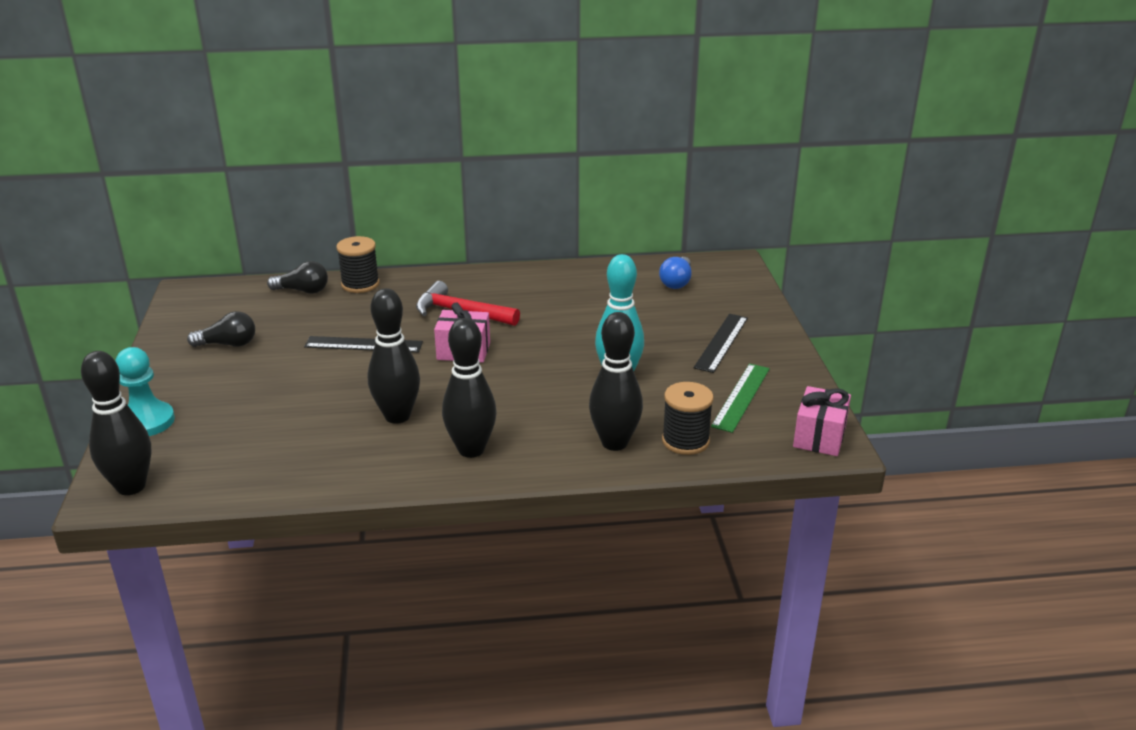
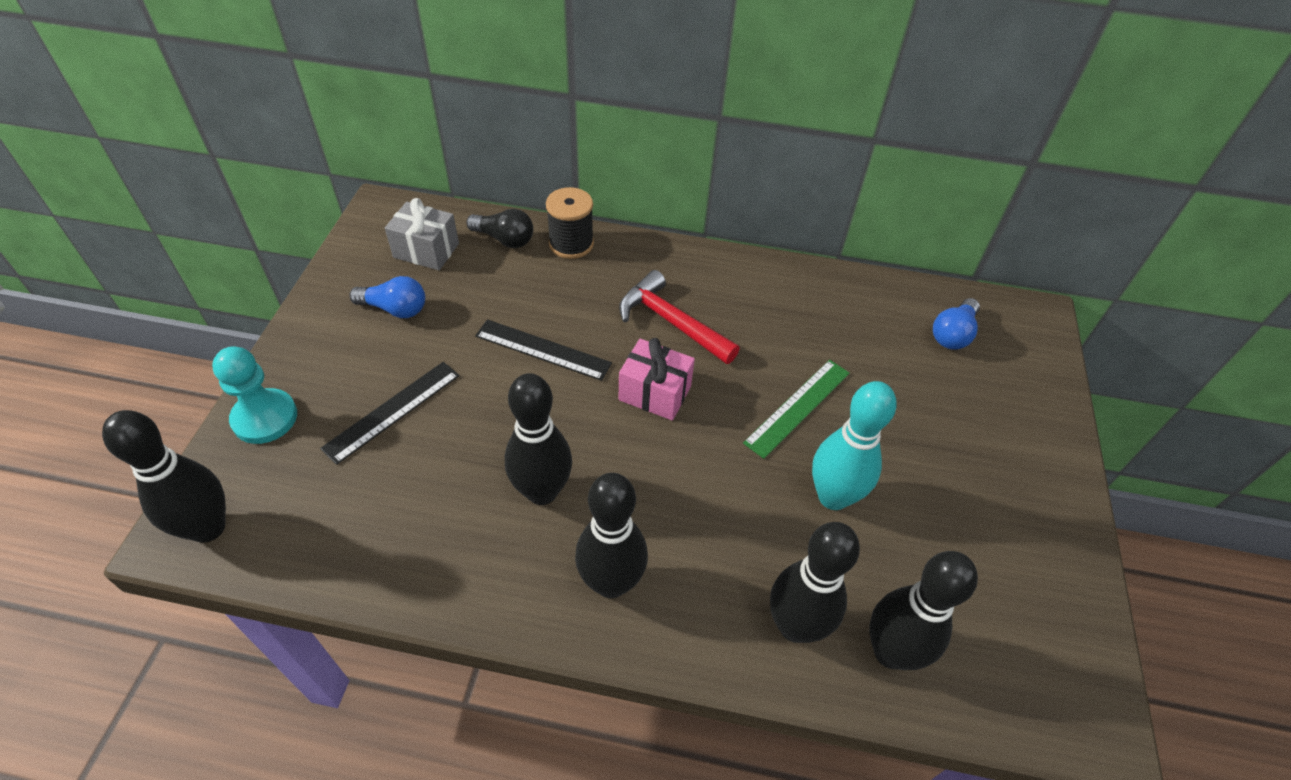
camera: 15 degrees right, 20 degrees up
(228, 344) = (395, 309): black light bulb -> blue light bulb
(238, 308) = (426, 250): none -> grey gift
(685, 441) = (890, 651): black spool -> black bowling pin
(721, 342) = (985, 465): black ruler -> black ruler (392, 411)
(741, 397) = (987, 583): green ruler -> green ruler (798, 407)
(819, 437) = (1081, 702): pink gift -> none

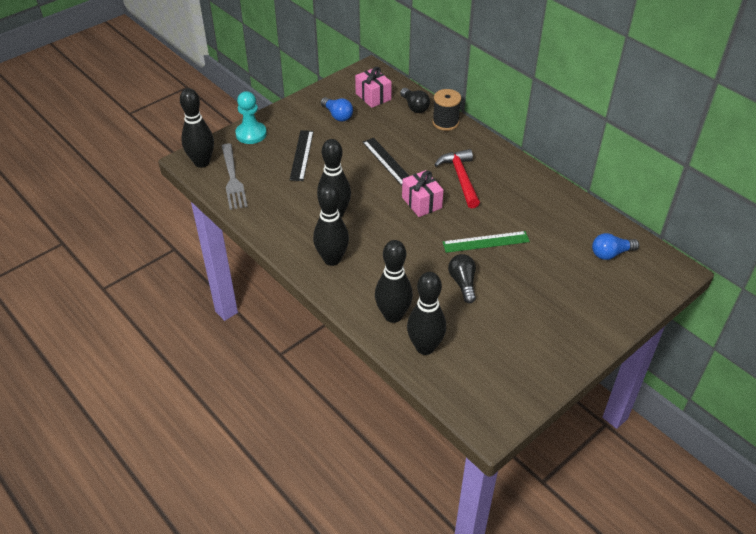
camera: 40 degrees right, 5 degrees down
(299, 527) = (232, 179): none -> grey fork
(392, 411) = (302, 155): black ruler -> black ruler turned 75 degrees counterclockwise
(426, 250) = (373, 96): grey gift -> pink gift
(833, 496) = (463, 283): turquoise bowling pin -> black light bulb

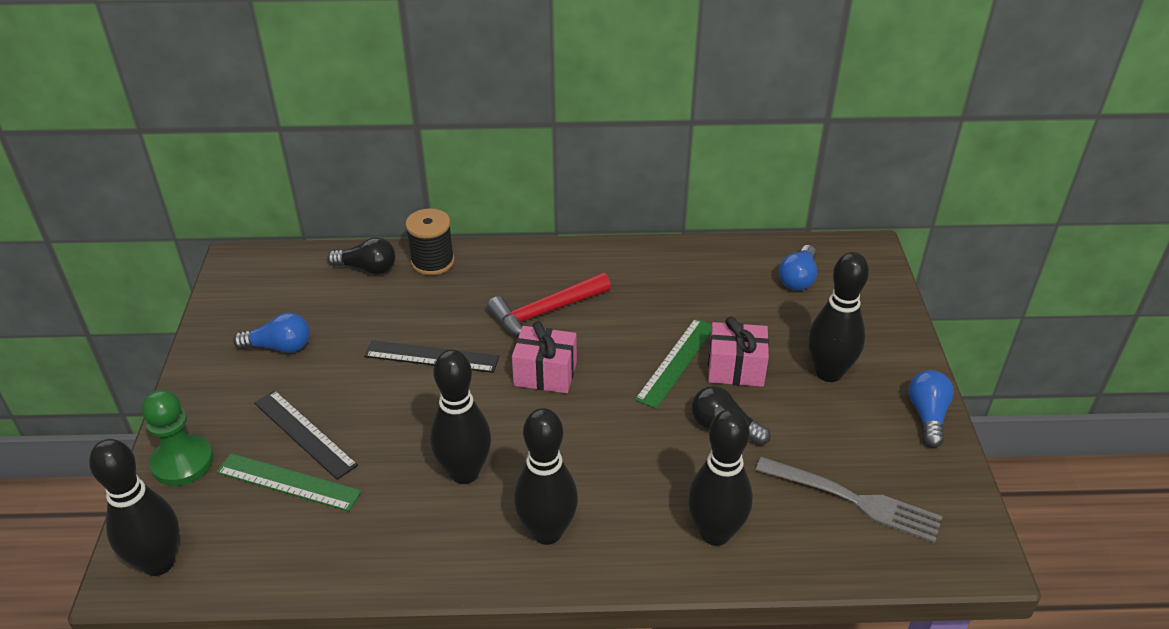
camera: 50 degrees left, 5 degrees down
(232, 179) = (247, 545): grey fork -> grey fork (854, 500)
(251, 134) = (182, 462): turquoise pawn -> green pawn
(273, 168) = (288, 482): none -> green ruler
(373, 96) = (294, 291): pink gift -> pink gift (735, 369)
(425, 347) = (799, 536): black bowling pin -> black bowling pin (829, 372)
(461, 178) = (545, 312): red hammer -> red hammer turned 60 degrees counterclockwise
(569, 359) = (927, 416): none -> blue light bulb

